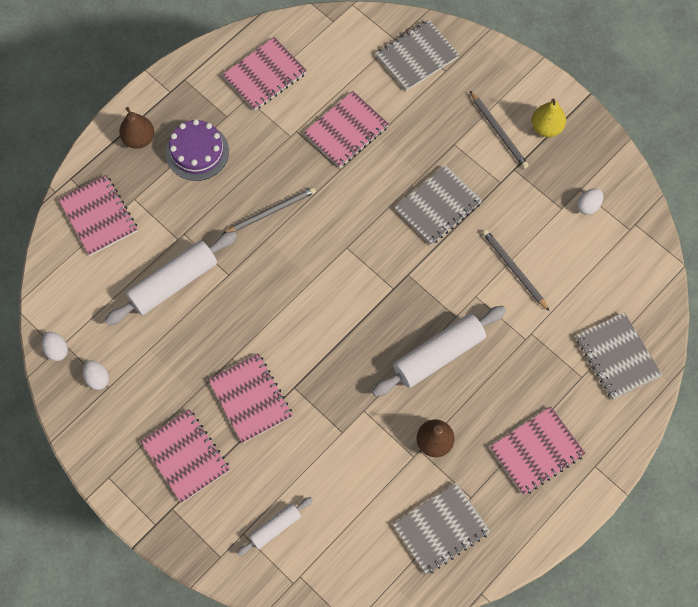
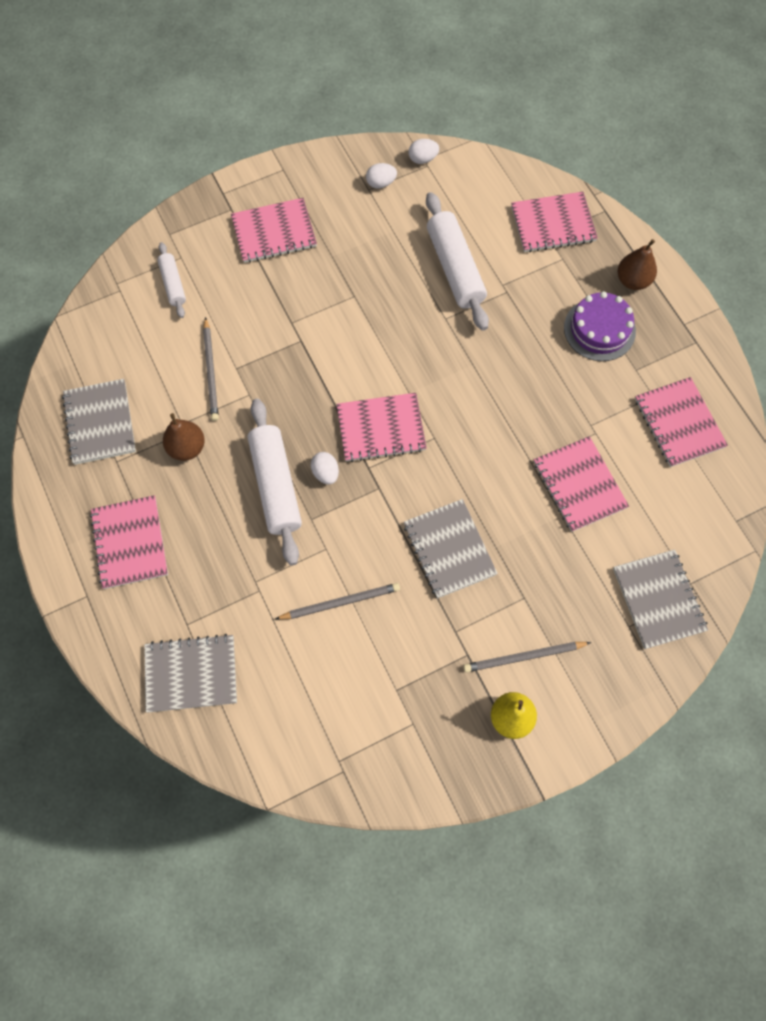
camera: 110 degrees right, 0 degrees up
(250, 399) = (305, 300): pink notebook -> pink notebook (381, 429)
(271, 211) = (503, 378): grey pencil -> grey pencil (211, 371)
(588, 206) = (387, 723): white egg -> white egg (325, 473)

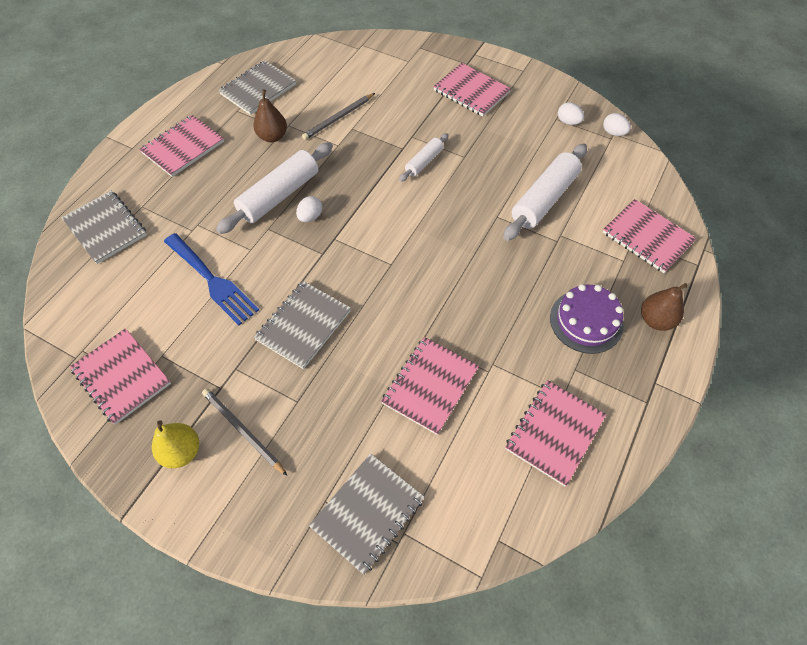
camera: 55 degrees right, 10 degrees down
(173, 284) = (385, 68): white rolling pin -> white rolling pin (424, 162)
(340, 602) = (213, 281): grey pencil -> blue fork
(381, 429) = (371, 228): pink notebook -> pink notebook (122, 377)

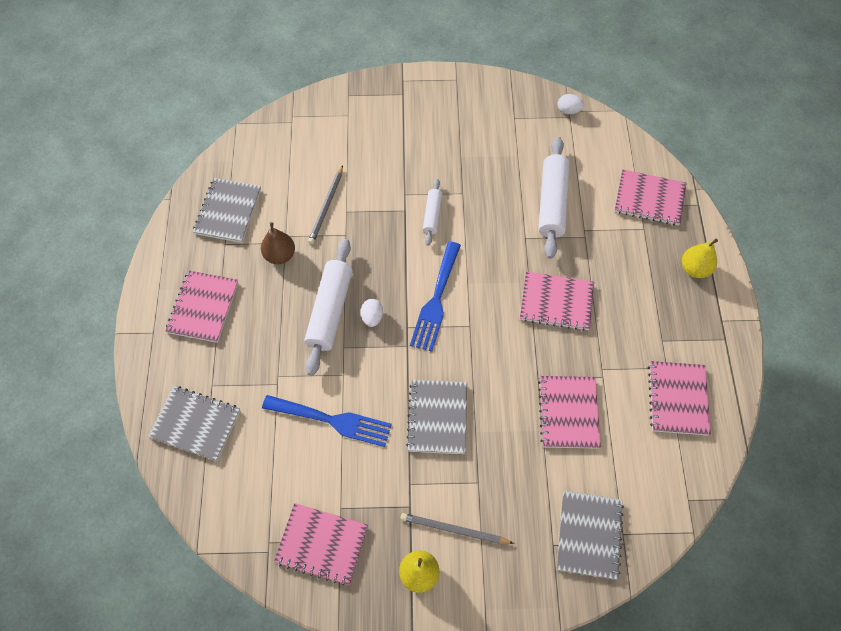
camera: 30 degrees left, 5 degrees up
(376, 229) = (436, 301): none -> blue fork
(471, 91) = (426, 123): pink notebook -> pink notebook (556, 302)
(568, 122) = (526, 117): white egg -> none
(586, 321) = (647, 296): purple cake -> none
(655, 320) = (694, 269): brown pear -> yellow pear

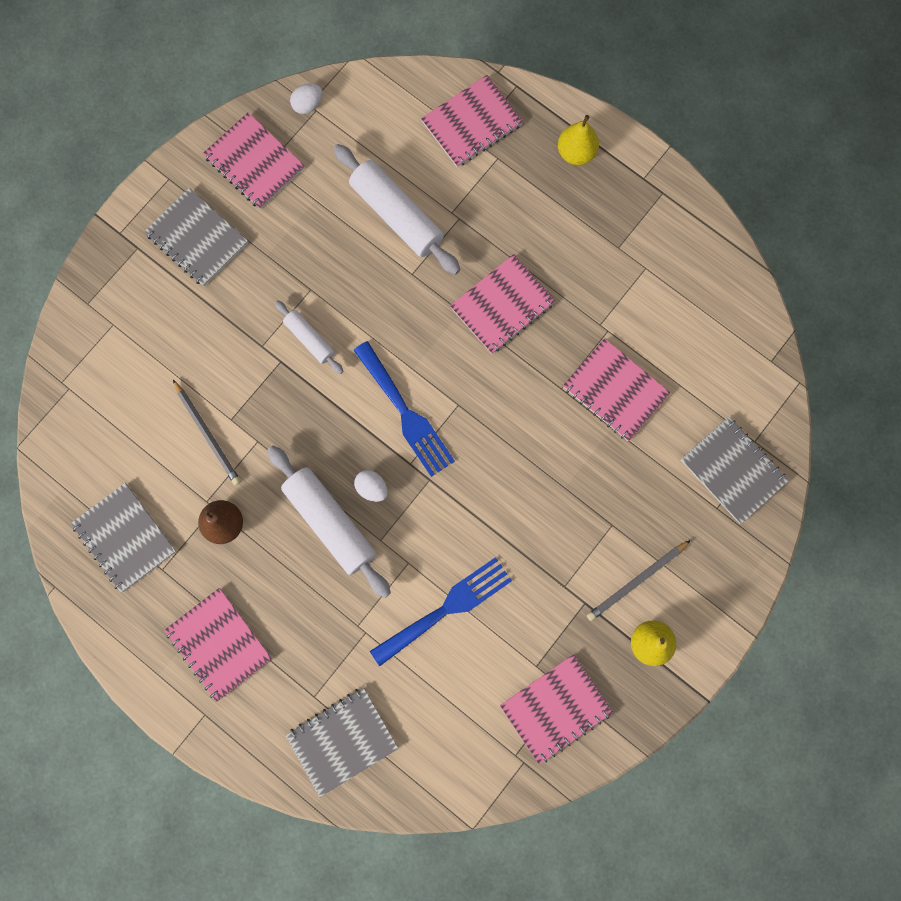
camera: 50 degrees left, 15 degrees up
(437, 417) = (523, 510): grey notebook -> grey notebook (197, 239)
(677, 399) = (680, 286): pink notebook -> pink notebook (254, 162)

